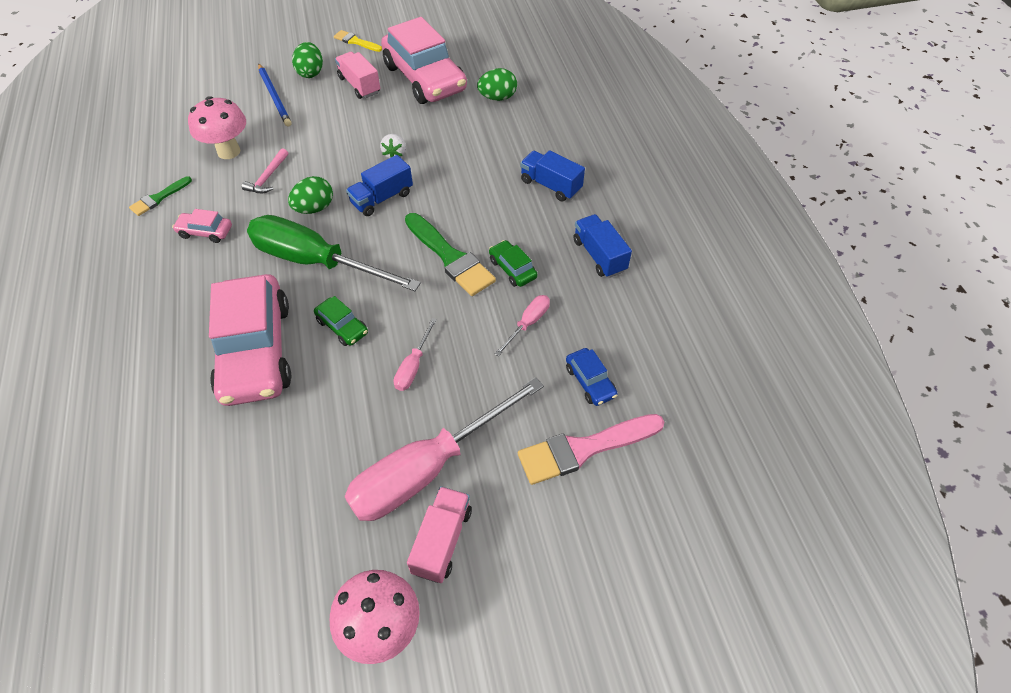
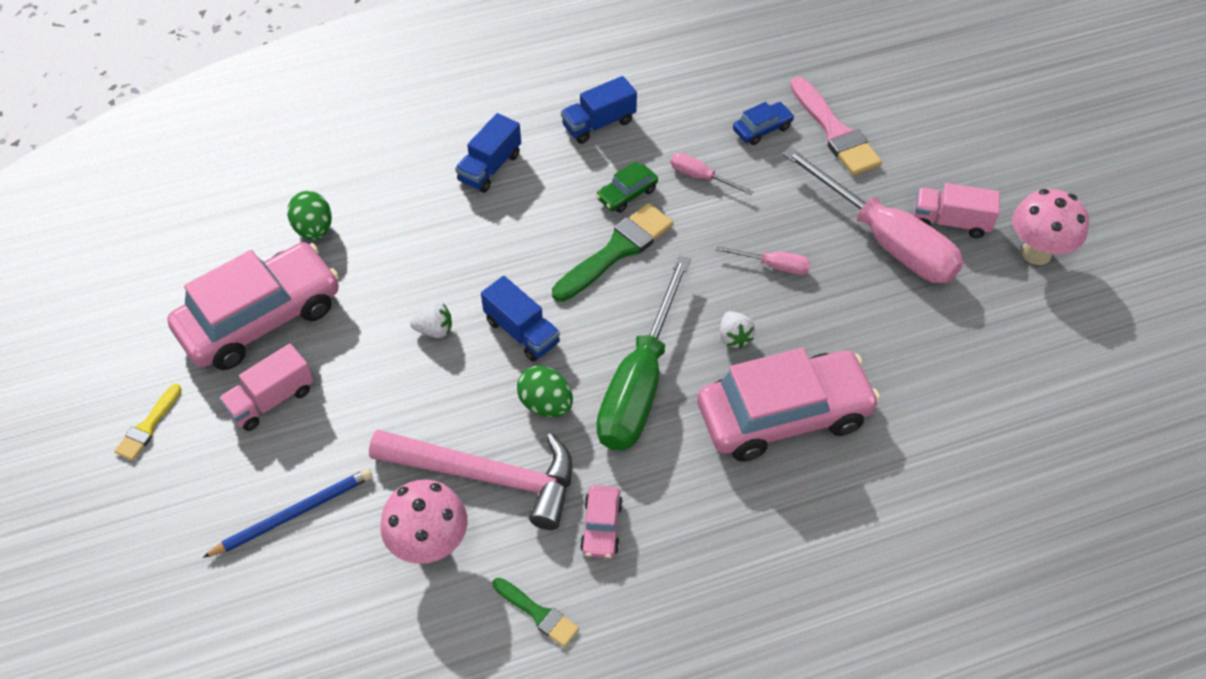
camera: 95 degrees left, 0 degrees up
(268, 177) = (487, 476): pink hammer -> pink hammer, size x2.26
(311, 73) = (231, 475): green egg -> none
(342, 326) = (734, 337): green car -> white strawberry

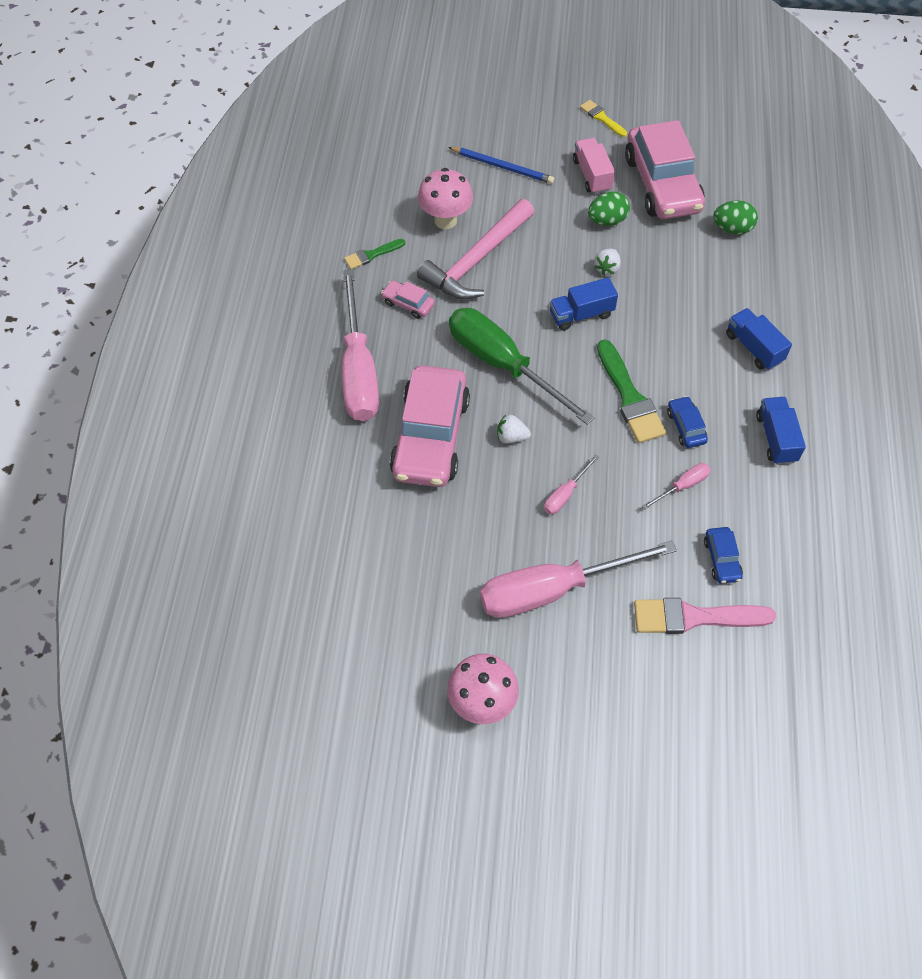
camera: 115 degrees right, 5 degrees up
(294, 514) = (502, 167): blue pencil -> blue pencil turned 60 degrees counterclockwise
(546, 404) = (514, 307): green egg -> green egg (607, 220)
(627, 194) = (685, 427): green car -> blue car
(738, 537) = (358, 370): none -> pink screwdriver
(950, 222) = (548, 653): pink truck -> none

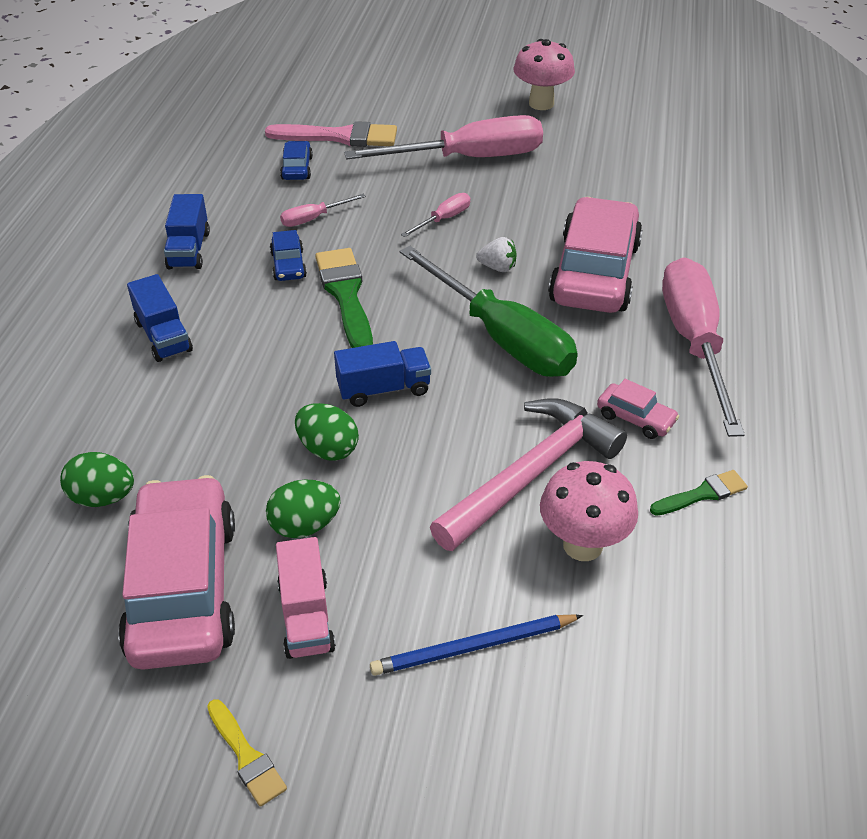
camera: 175 degrees left, 15 degrees down
(502, 167) = (473, 647): blue pencil -> blue pencil turned 45 degrees counterclockwise
(607, 268) = (328, 449): white strawberry -> green egg

